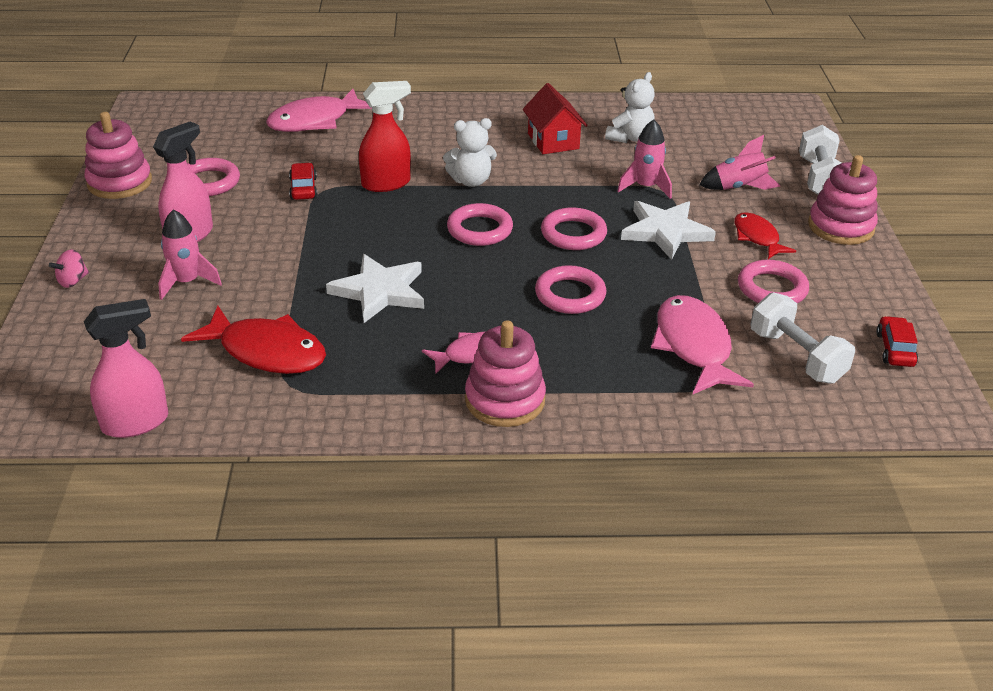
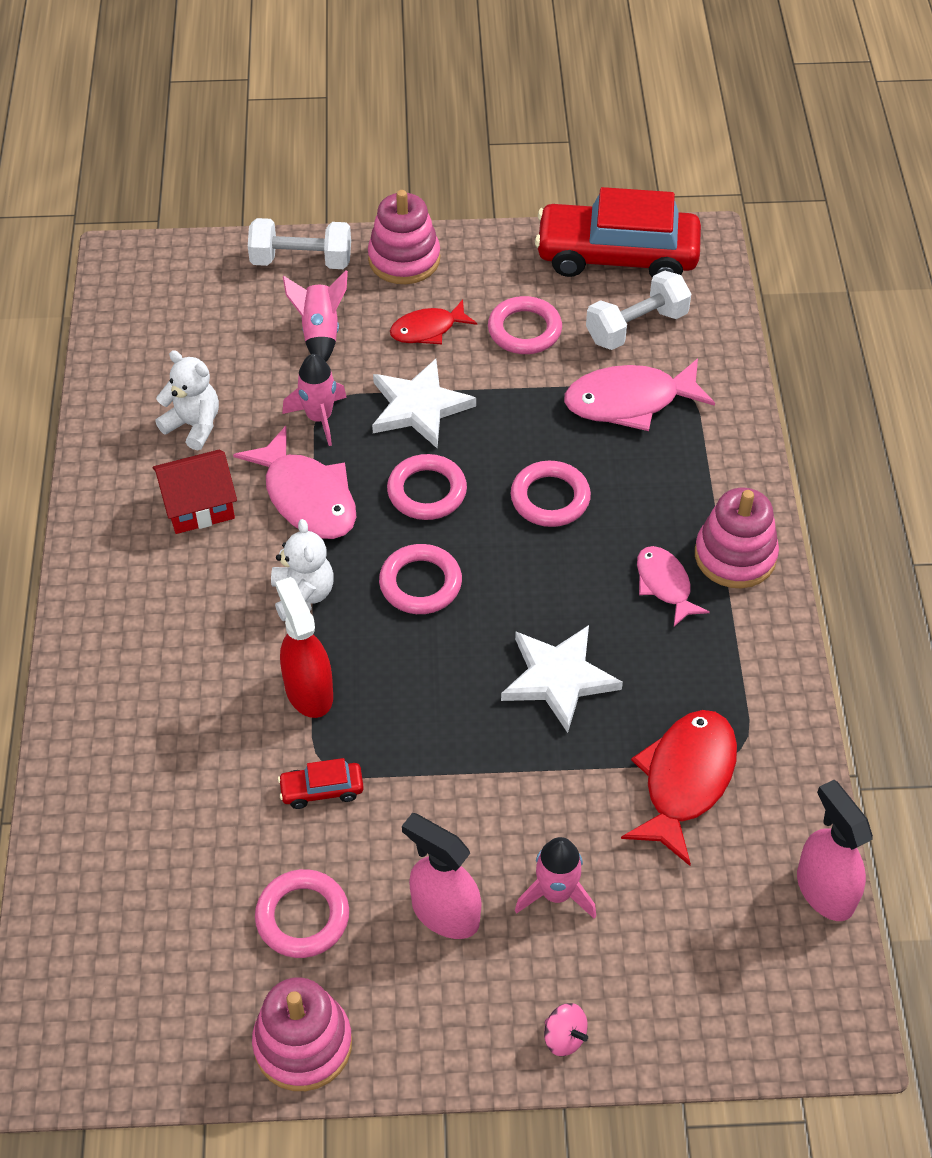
camera: 90 degrees left, 15 degrees up
(315, 121) = (119, 800): pink fish -> pink fish (307, 497)
(895, 349) = (616, 256): red car -> red car, size x2.43

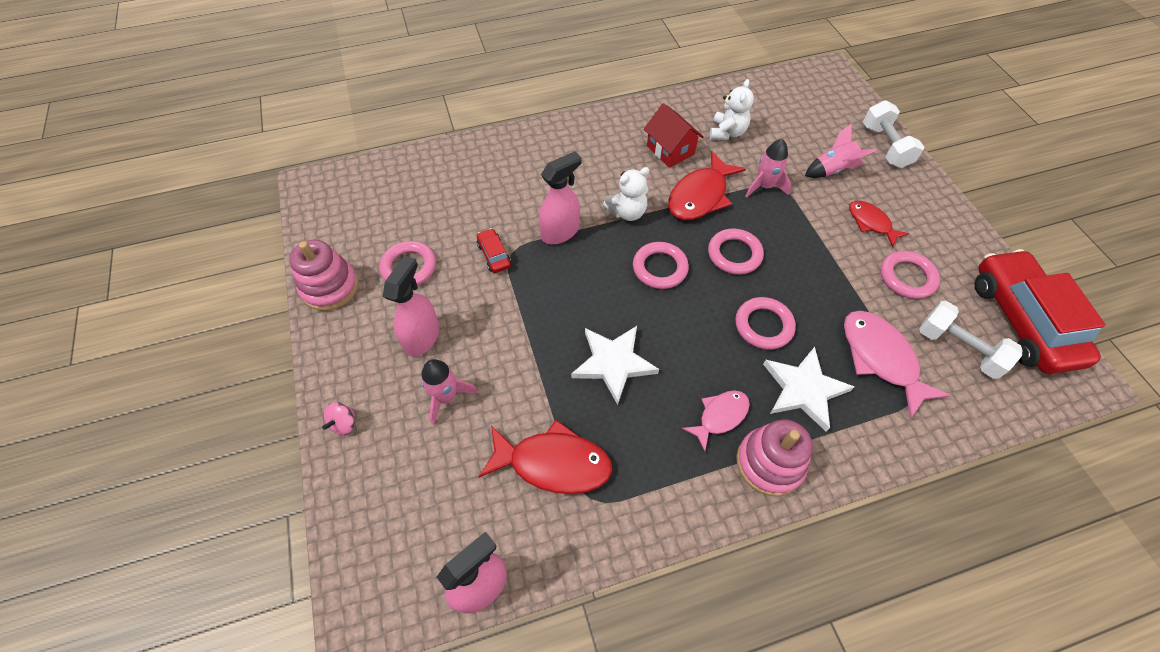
camera: 75 degrees right, 5 degrees up
(307, 497) = (700, 196): pink fish -> red fish
(308, 691) = (560, 232): red spray bottle -> pink spray bottle
(404, 259) = (924, 196): pink stacking toy -> none
(419, 407) = (801, 234): white star -> white star (803, 389)

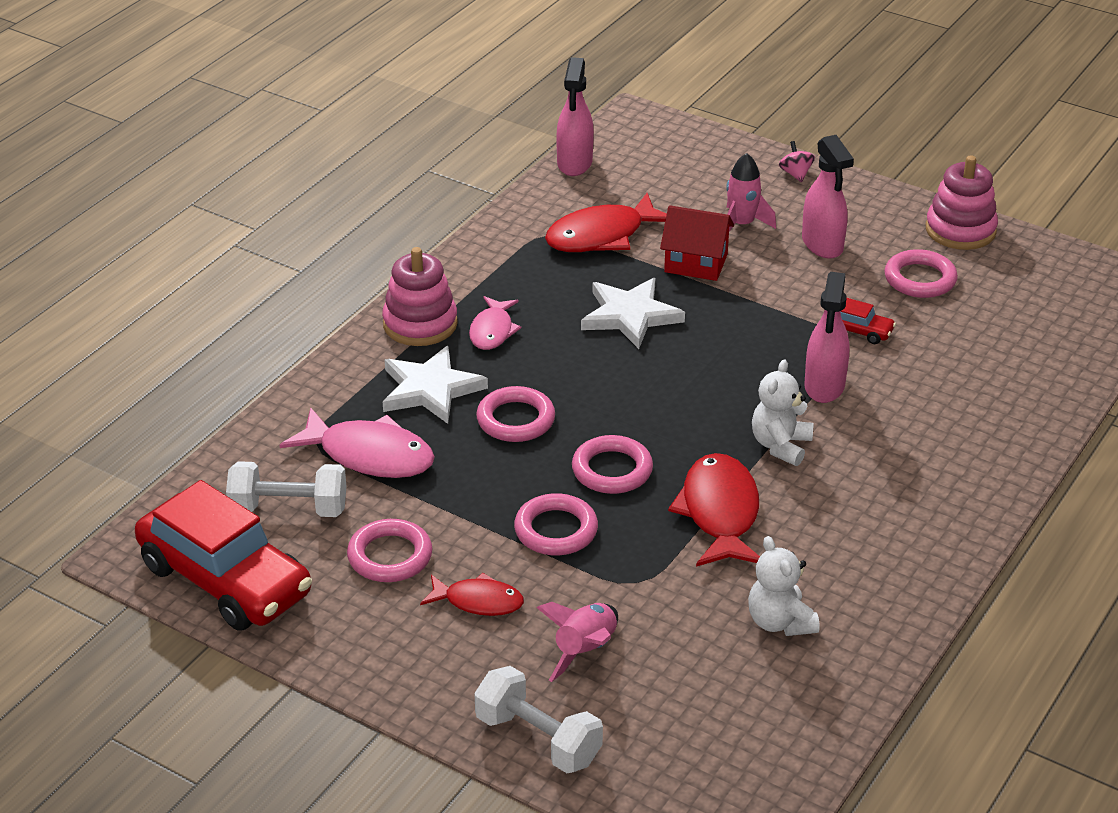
camera: 140 degrees right, 20 degrees down
(660, 268) = (678, 412): pink ring -> pink ring (556, 530)
(670, 150) = (823, 550): red house -> red house (696, 263)
(764, 186) = (654, 572): pink rocket -> none

